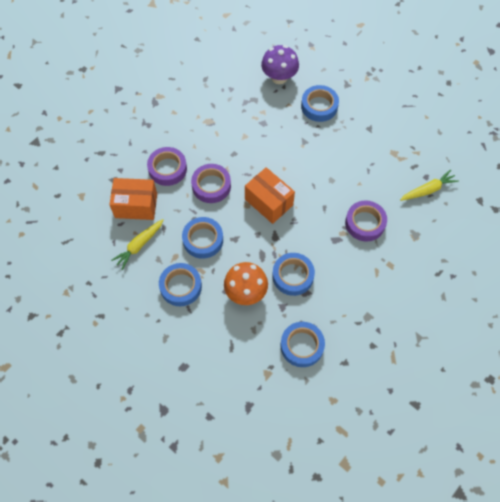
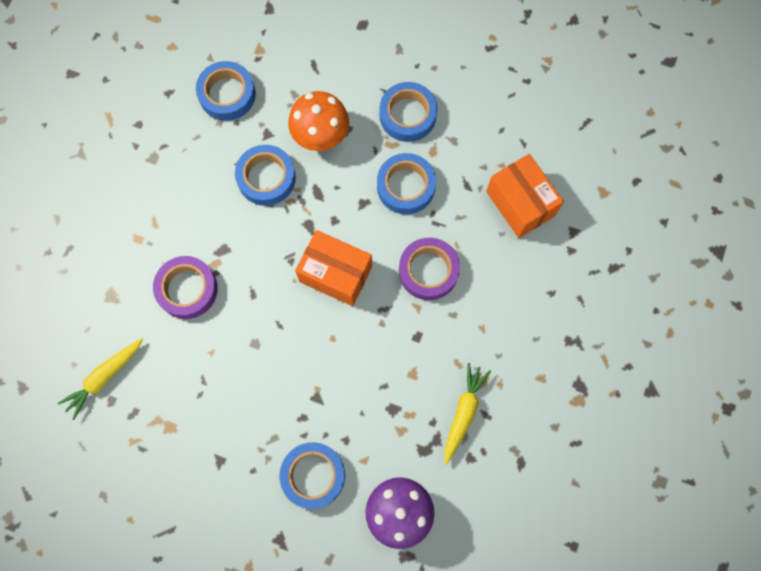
camera: 160 degrees right, 10 degrees up
(136, 206) = (520, 203): orange box -> orange box turned 75 degrees clockwise
(139, 245) = (487, 150): yellow carrot -> yellow carrot (463, 413)
(167, 169) = (503, 276): purple tape -> none

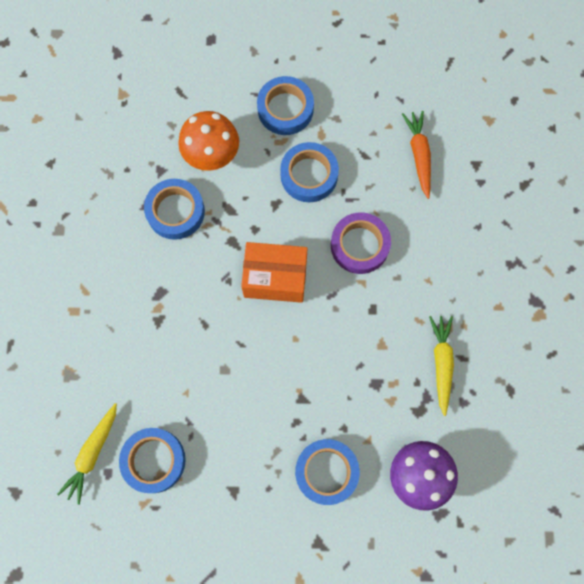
camera: 20 degrees left, 0 degrees up
(187, 289) = (140, 342): purple tape -> none
(227, 94) = (108, 146): blue tape -> blue tape (154, 460)
(520, 203) = (419, 155): orange box -> orange carrot

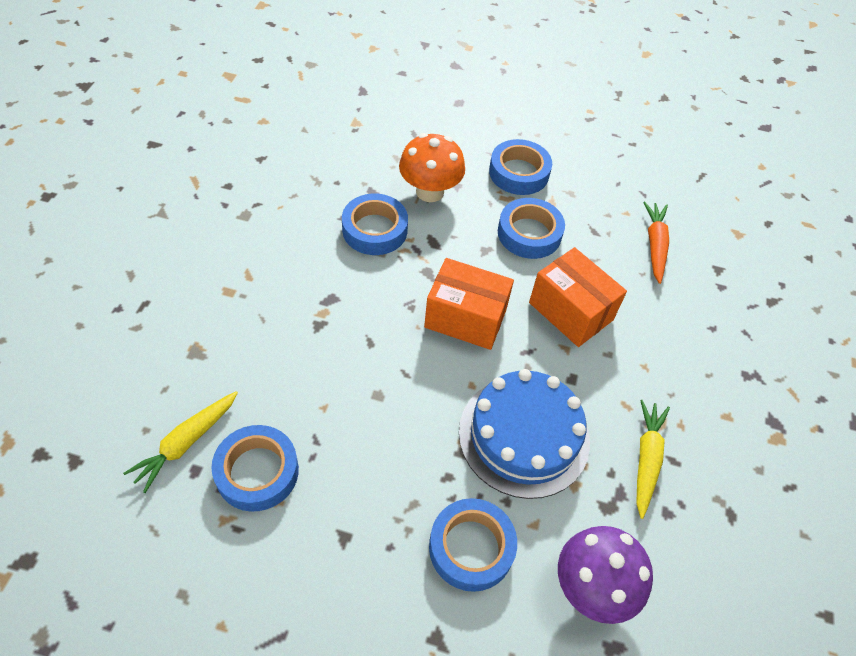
camera: 10 degrees right, 20 degrees down
(345, 371) = (524, 435): none -> blue cake
(359, 245) = (570, 311): purple tape -> orange box

